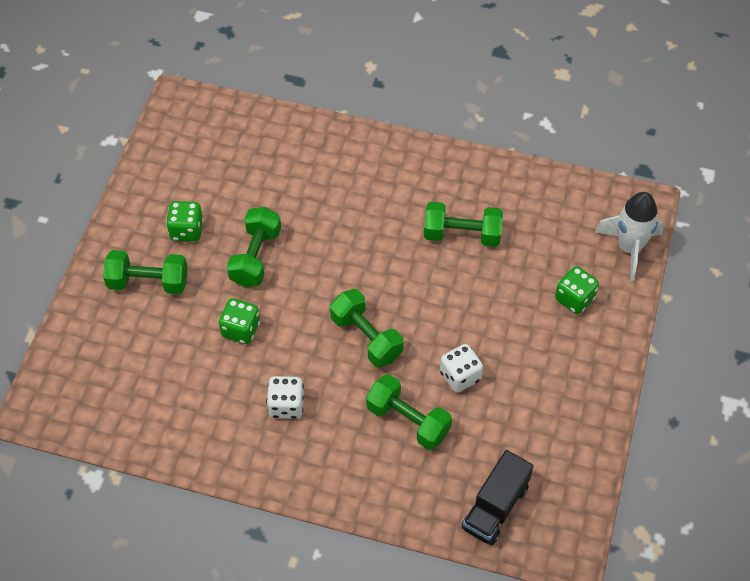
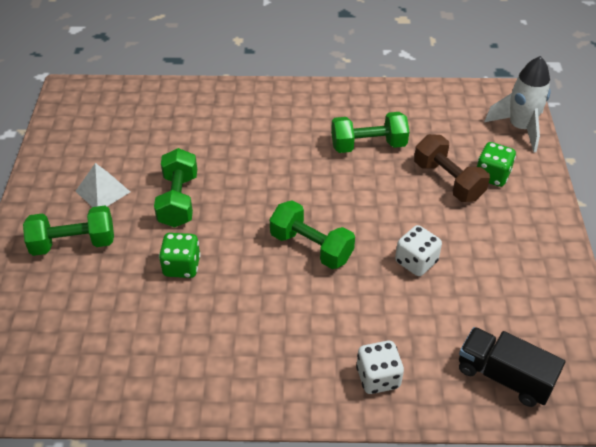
camera: 15 degrees left, 10 degrees down
(186, 230) = (103, 191): green dice -> white pyramid
(286, 405) = (251, 327): white dice -> white dice (378, 377)
(408, 421) = (381, 313): green dumbbell -> none
(495, 507) = (504, 376): black truck -> black truck turned 105 degrees clockwise
(527, 294) = (448, 181): none -> brown dumbbell

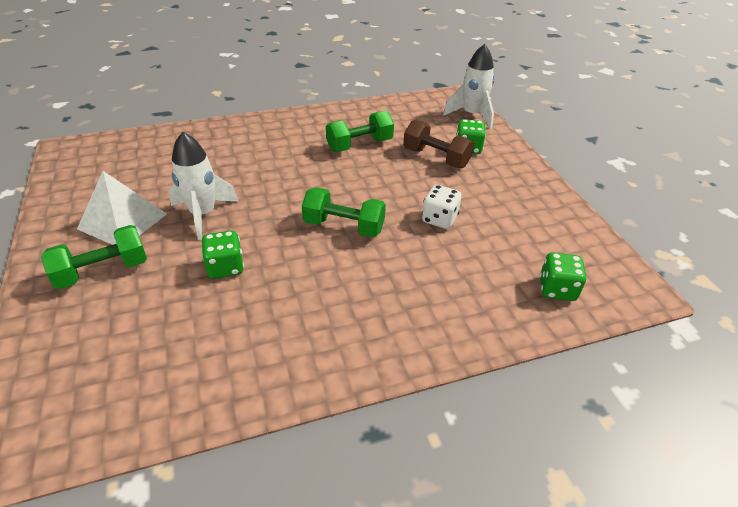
camera: 20 degrees left, 5 degrees down
(103, 191) = (122, 221): white pyramid -> white pyramid, size x1.52
(178, 200) = (203, 214): green dumbbell -> white rocket
(378, 377) = (452, 317): white dice -> none
(504, 376) = (557, 289): black truck -> green dice

